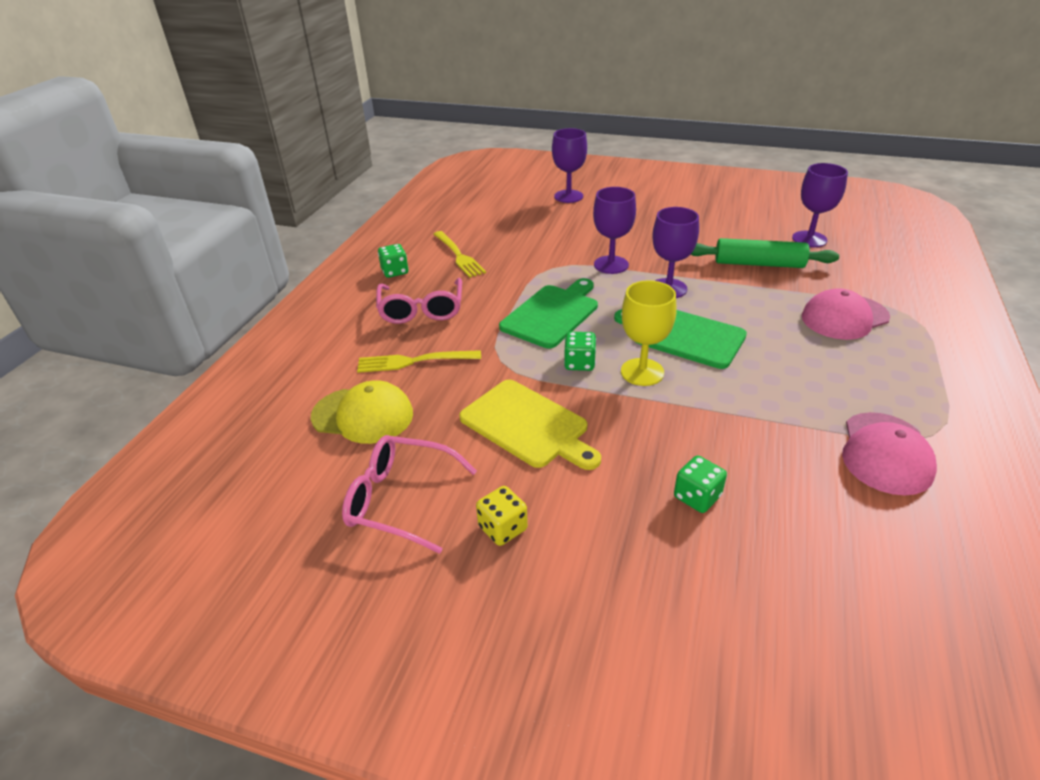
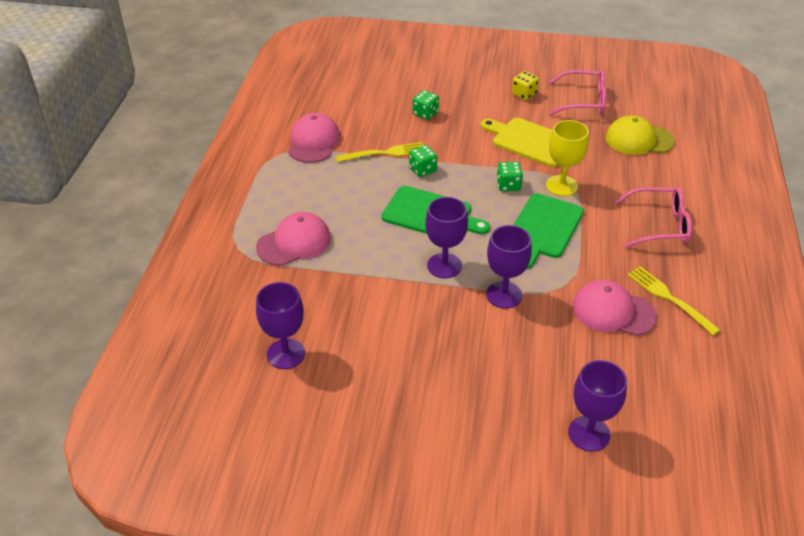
camera: 170 degrees right, 5 degrees up
(395, 271) = (719, 270): green dice -> green dice (422, 170)
(414, 361) = (632, 178): yellow fork -> yellow fork (384, 153)
(421, 310) = (659, 225): pink glasses -> pink glasses turned 105 degrees clockwise
(515, 250) = (613, 311): none -> pink cap
(642, 372) = (461, 182): yellow goblet -> yellow goblet (561, 186)
(758, 264) = (352, 307): green rolling pin -> none

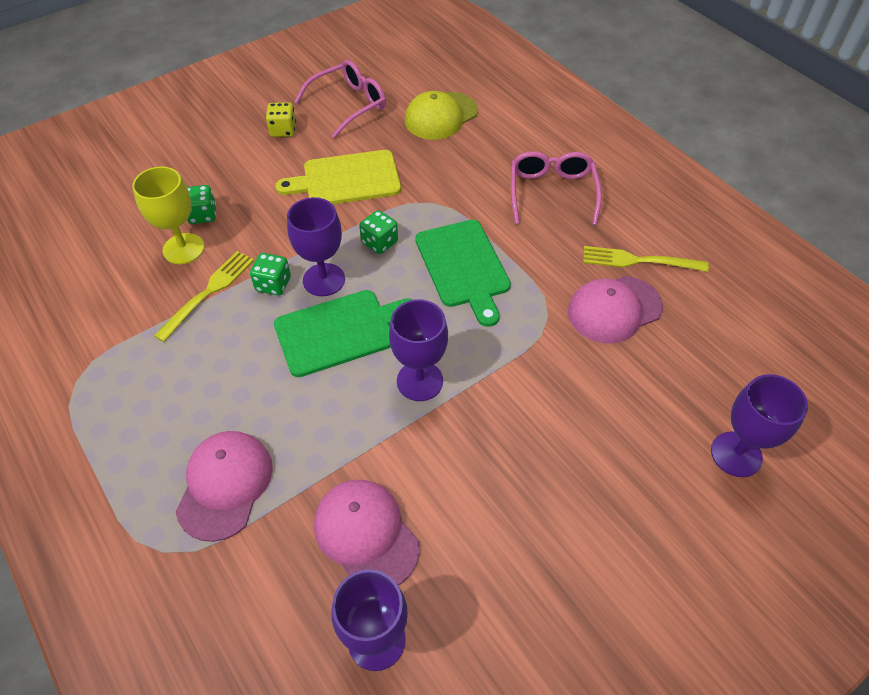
camera: 45 degrees left, 10 degrees up
(313, 142) = (104, 335): pink cap -> pink cap (366, 534)
(504, 295) = (510, 368): purple goblet -> purple goblet (324, 280)
(561, 186) = (428, 209): yellow goblet -> yellow goblet (183, 249)
(659, 225) = (552, 192): pink glasses -> pink glasses turned 45 degrees counterclockwise

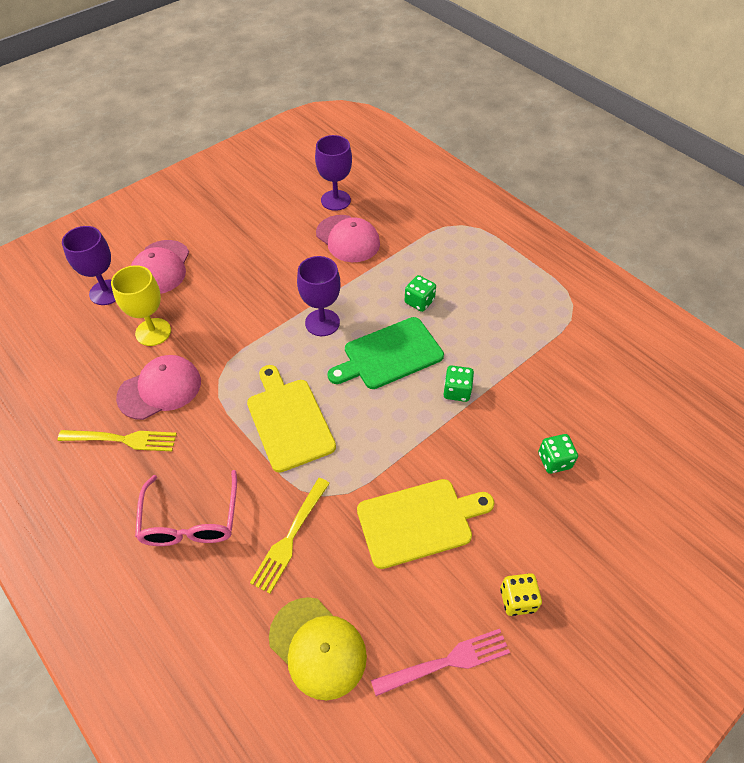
camera: 175 degrees right, 0 degrees up
(183, 249) = (553, 420): yellow goblet -> yellow goblet (153, 332)
(208, 292) = (509, 379): yellow fork -> yellow fork (290, 537)
(225, 485) = (440, 255): pink cap -> pink cap (160, 267)
(324, 280) = (414, 398): purple goblet -> none
(349, 104) = (446, 662): pink glasses -> pink fork
(379, 242) = (370, 441): green dice -> green dice (419, 301)
(441, 116) = (318, 647): yellow cap -> yellow cap turned 90 degrees clockwise
(463, 267) = (289, 420): green cutting board -> yellow cutting board

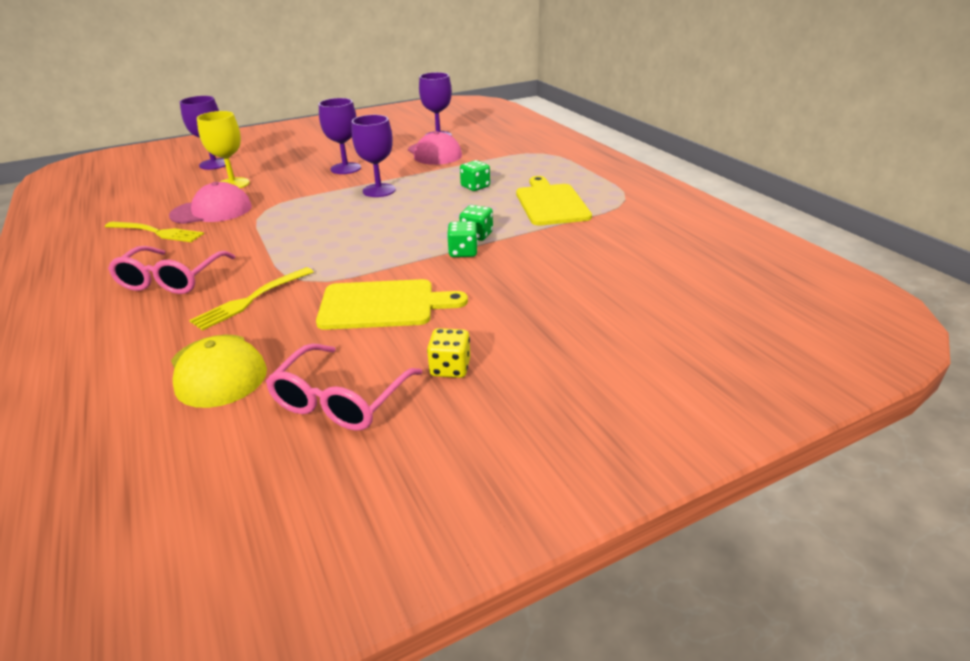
camera: 15 degrees right, 20 degrees down
(160, 267) = (267, 156): pink cap -> none
(264, 282) = (345, 168): none -> purple goblet
(289, 420) = (306, 236): yellow cutting board -> yellow cutting board (551, 203)
(389, 355) = (426, 211): green cutting board -> none
(446, 662) = (341, 400): pink fork -> pink glasses
(554, 461) = (550, 284): green dice -> green dice (463, 252)

